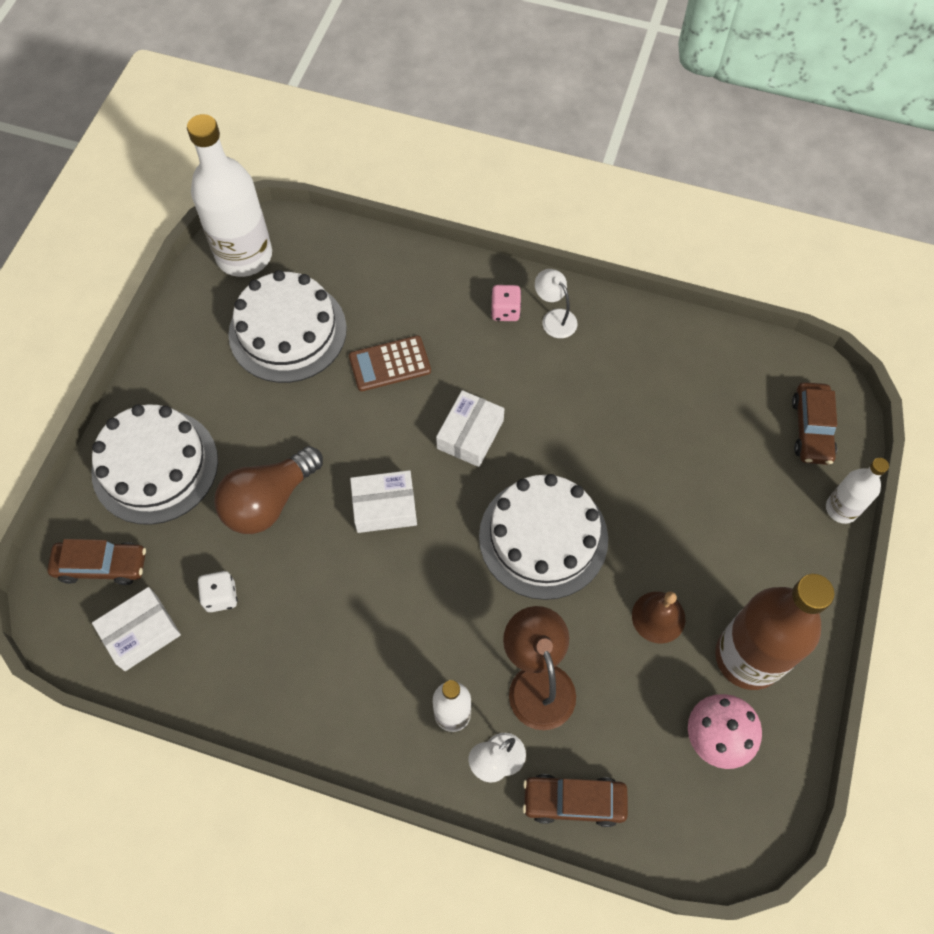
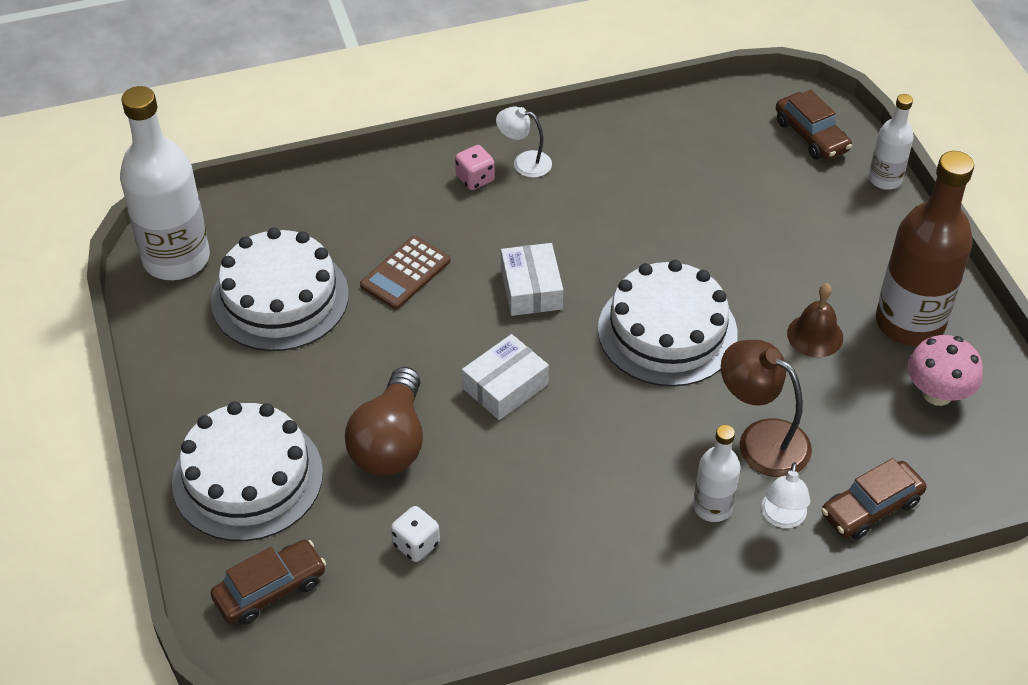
camera: 35 degrees left, 15 degrees down
(141, 633) = (364, 620): white box -> none

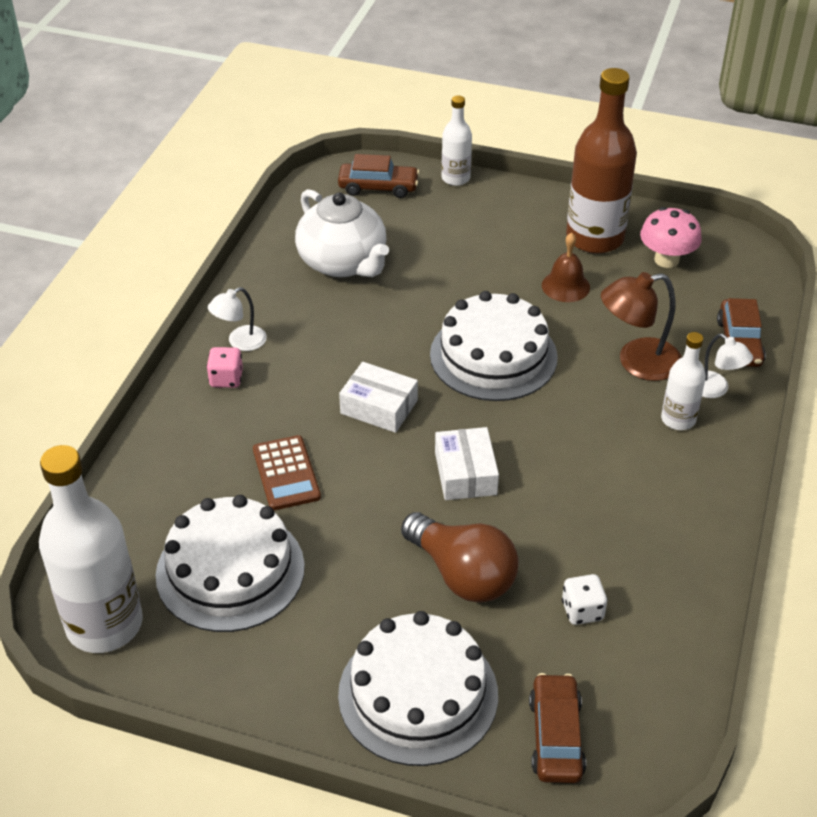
camera: 55 degrees left, 5 degrees down
(685, 169) = (343, 263): none -> white teapot

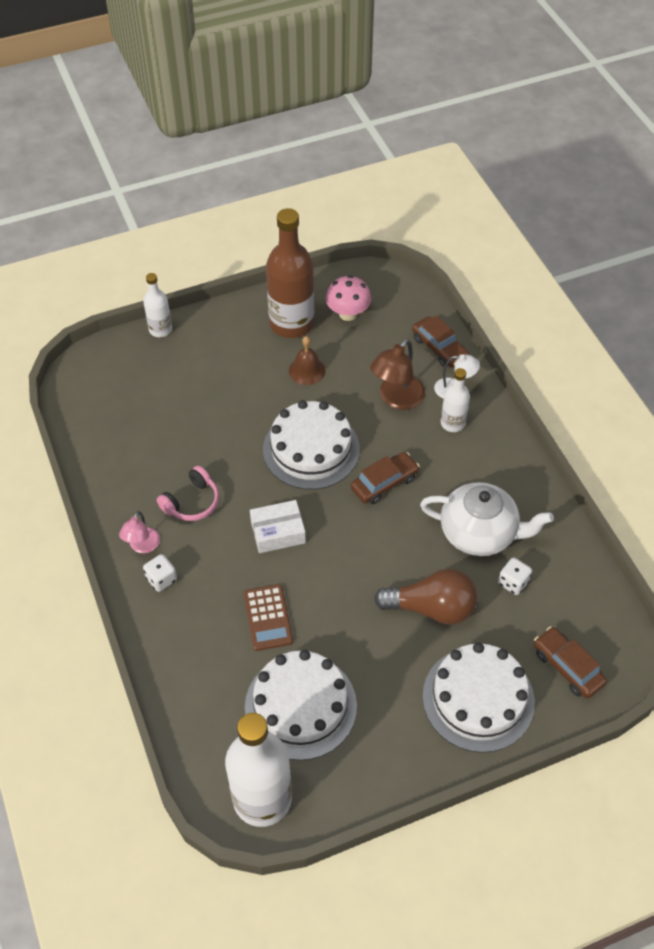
camera: 40 degrees left, 10 degrees up
(226, 379) = (161, 579): pink dice -> white dice
(240, 342) = (142, 546): white lamp -> pink lamp
(286, 473) = (268, 617): brown calculator -> brown calculator turned 45 degrees clockwise
(325, 333) = (192, 502): none -> pink headphones
(343, 263) = (150, 442): white teapot -> white teapot (479, 533)
(378, 187) = (115, 368): brown car -> brown car (384, 483)
(465, 473) = (371, 541): white box -> none

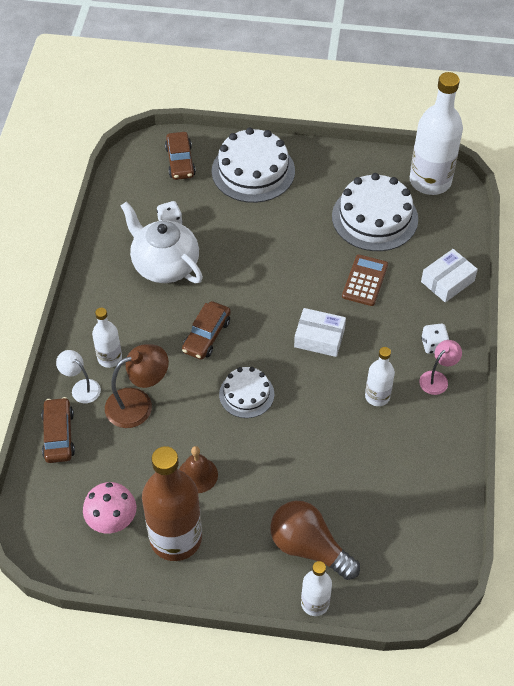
camera: 150 degrees left, 0 degrees up
(179, 662) = (447, 281): none -> white box
(192, 502) = (377, 396): pink headphones -> white bottle
(311, 449) = (246, 394): white cake -> white cake, size x0.57
(384, 483) = (206, 336): brown car -> brown car turned 60 degrees counterclockwise
(431, 608) = (241, 233): brown light bulb -> brown light bulb (309, 547)

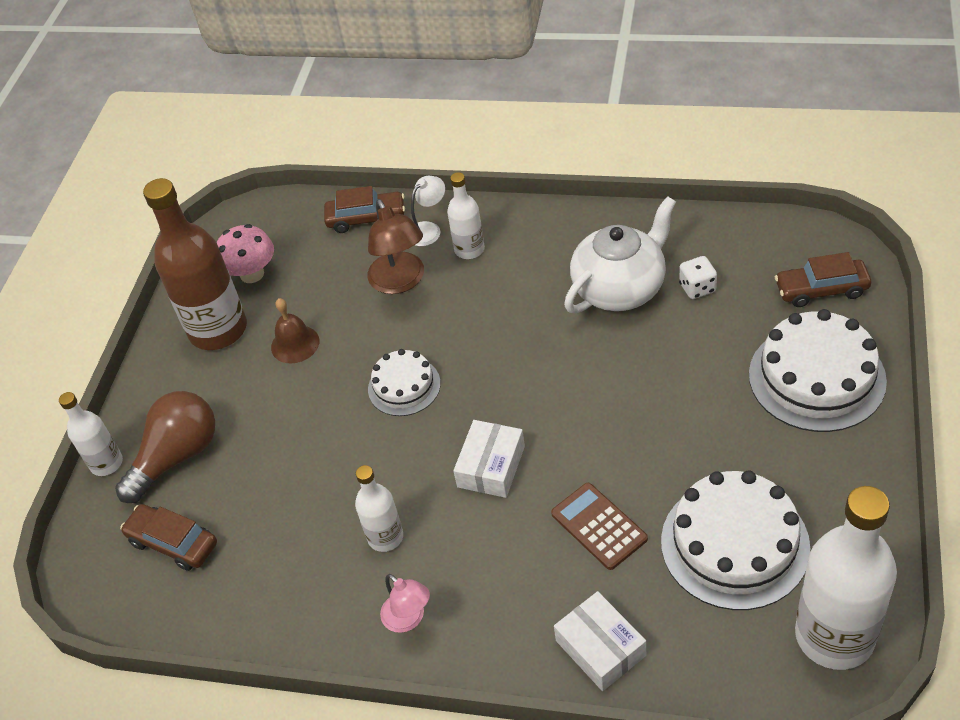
camera: 100 degrees right, 5 degrees down
(206, 336) = (499, 340): brown car -> brown car (173, 543)
(365, 280) = (598, 526): brown calculator -> brown calculator turned 150 degrees counterclockwise
(433, 345) = (471, 617): white dice -> none

